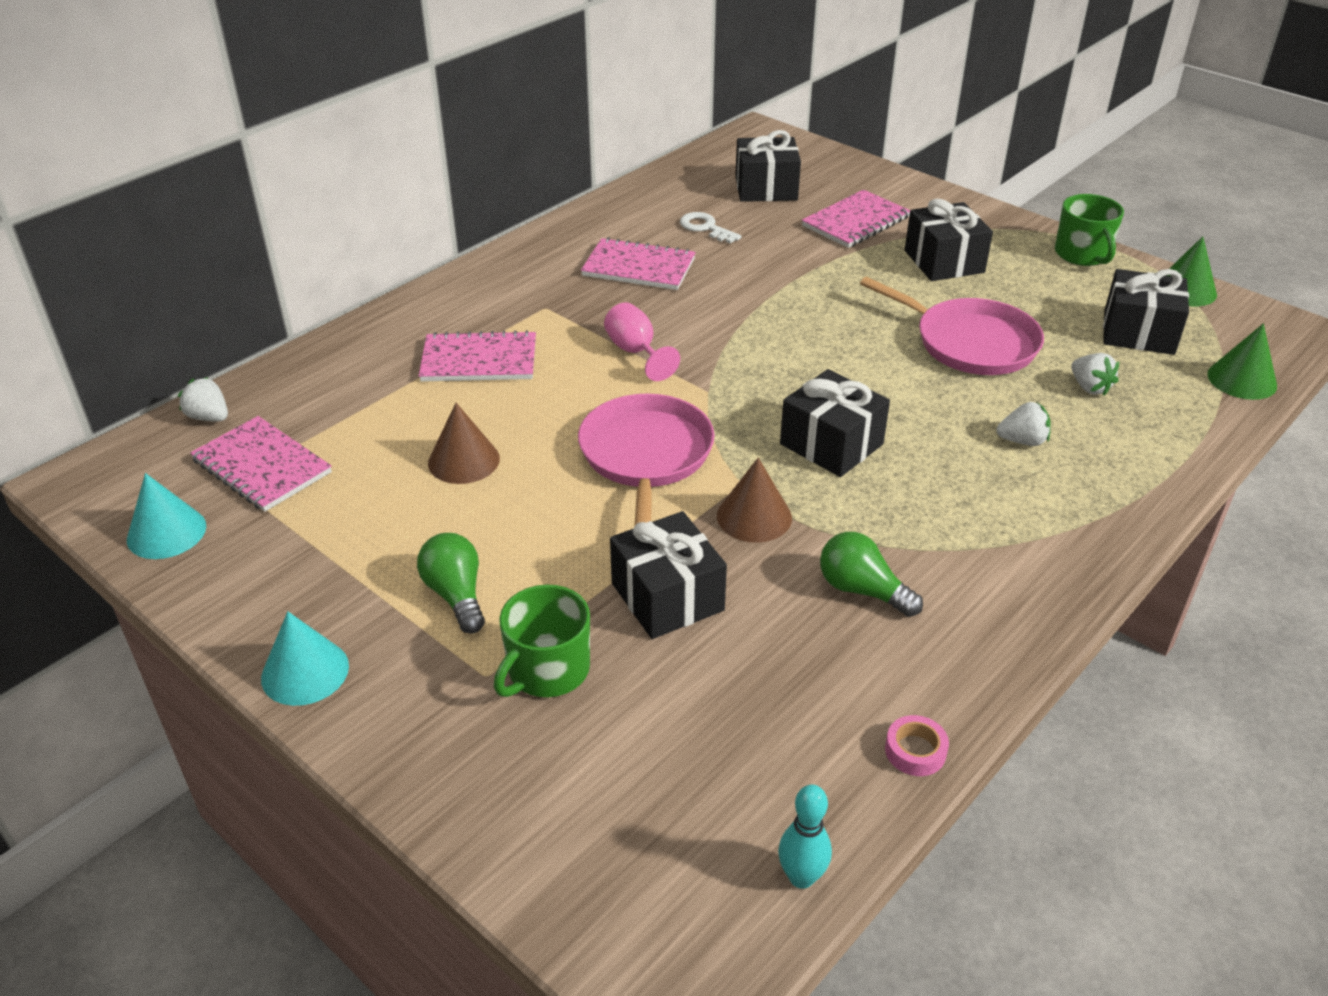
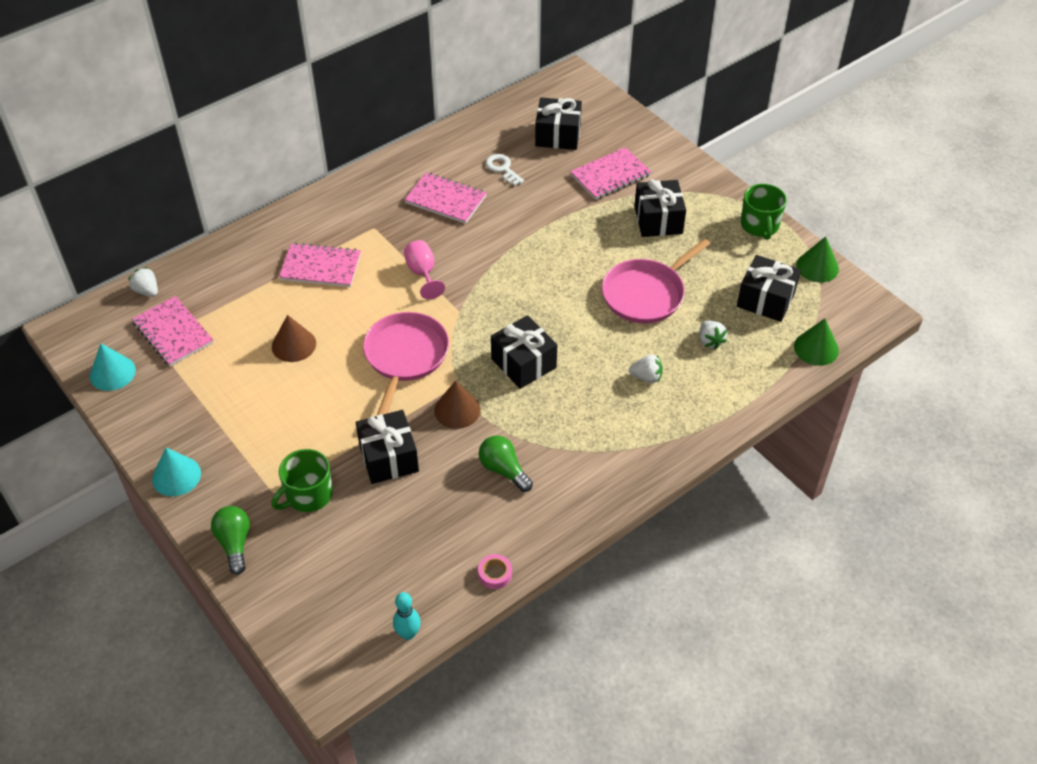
camera: 10 degrees right, 10 degrees up
(456, 595) = (269, 439): green light bulb -> green light bulb (234, 543)
(970, 343) = (646, 294): pink pan -> pink pan turned 90 degrees clockwise

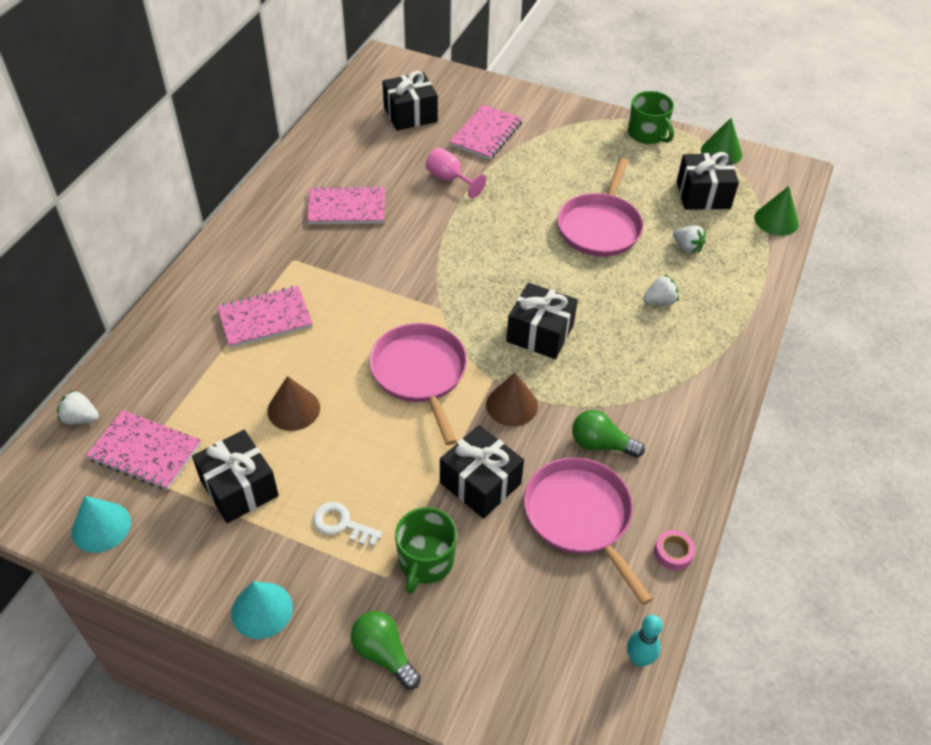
camera: 30 degrees left, 0 degrees up
(422, 273) = (376, 286): pink goblet -> pink goblet (449, 180)
(444, 516) = (580, 517): none -> pink pan
(502, 168) = (380, 160): white key -> white key (341, 524)
(658, 220) = (559, 158): black gift -> black gift (239, 488)

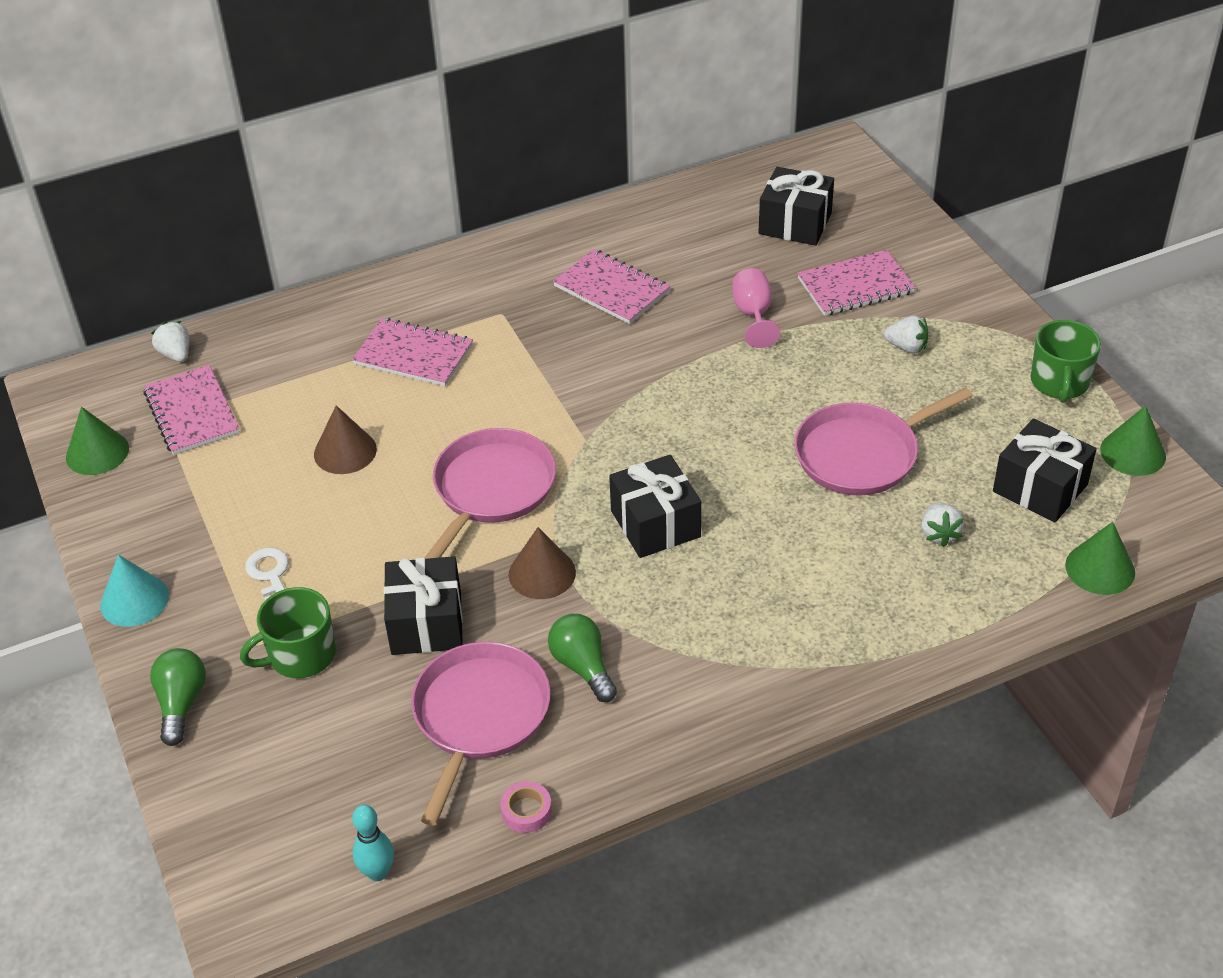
camera: 45 degrees right, 5 degrees down
(101, 527) = (97, 452): turquoise cone -> green cone
(239, 488) = (227, 490): black gift -> none
(659, 301) = (829, 570): white strawberry -> white strawberry (906, 347)

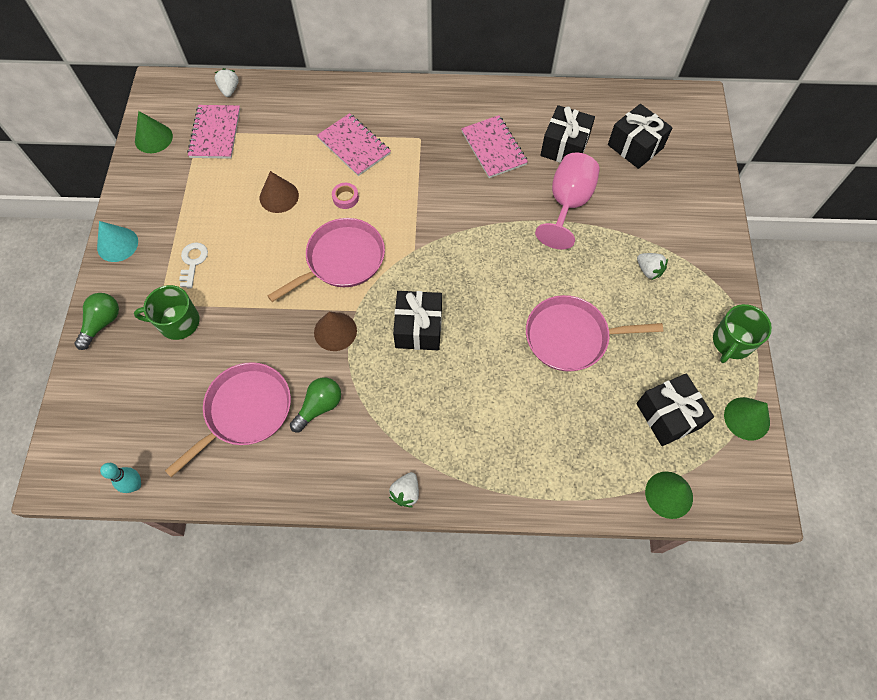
camera: 25 degrees right, 20 degrees up
(426, 623) = (254, 334): black gift -> black gift (564, 146)
(526, 811) = (232, 487): pink tape -> pink tape (345, 198)
(582, 666) = (319, 406): green light bulb -> green light bulb turned 45 degrees clockwise
(753, 315) = (567, 204): pink goblet -> pink goblet, size x1.63
(855, 286) = (644, 210): pink notebook -> none
(939, 534) = (582, 418): white strawberry -> white strawberry (406, 493)

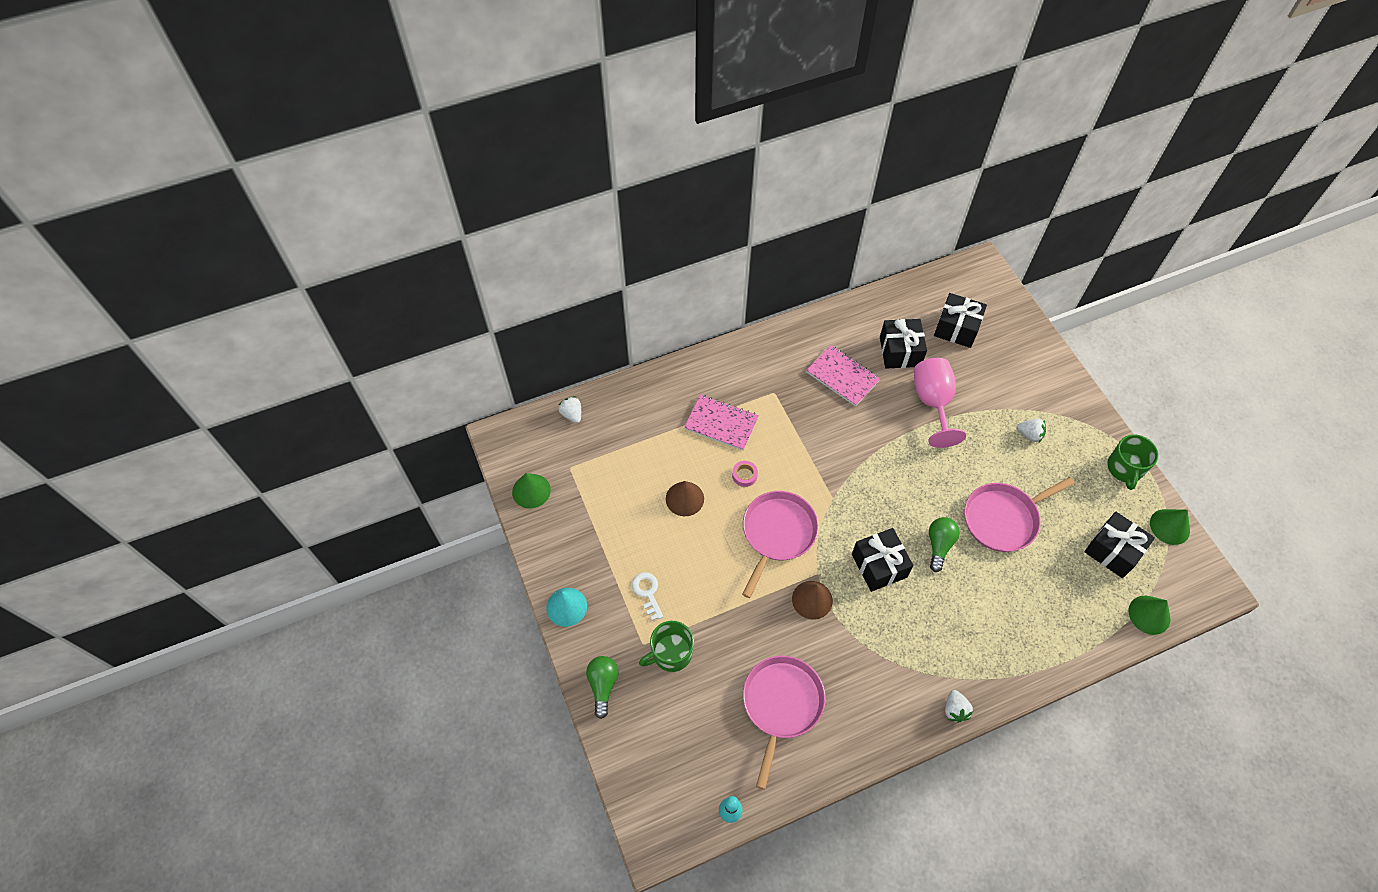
camera: 25 degrees left, 5 degrees down
(215, 133) = (587, 462): pink notebook -> none
(319, 406) = (840, 671): green light bulb -> green light bulb (939, 545)

